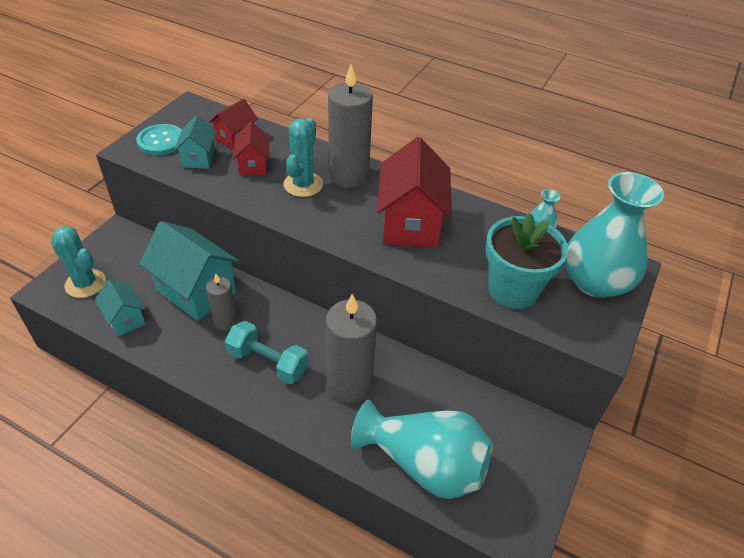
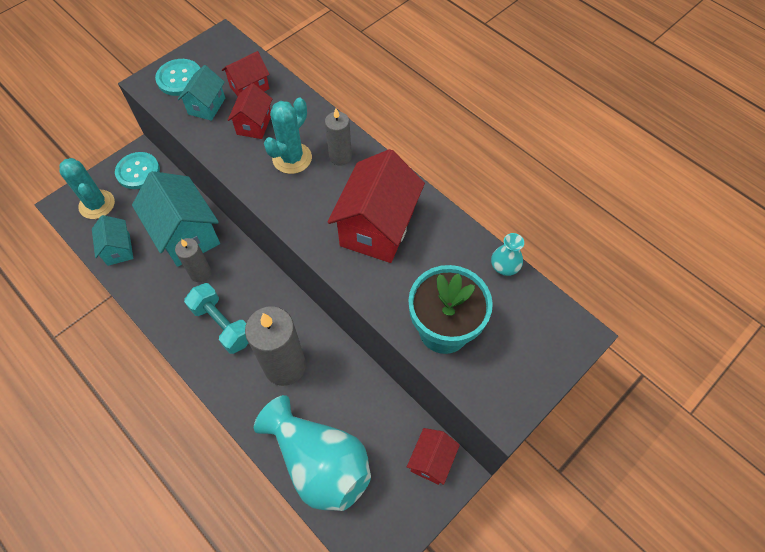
camera: 20 degrees right, 15 degrees up
(122, 246) = (138, 171): none -> turquoise button
(348, 176) = (340, 156): grey candle -> grey candle, size x0.56
(532, 432) = (431, 461): none -> red house
(595, 282) = (533, 341): turquoise vase -> none

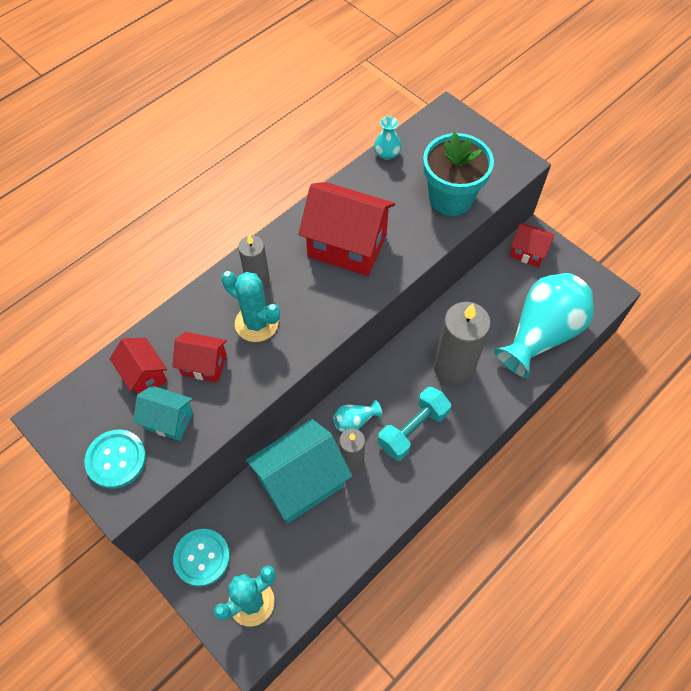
camera: 90 degrees left, 0 degrees up
(118, 249) = (319, 559): turquoise house -> none
(237, 275) = (355, 421): none -> turquoise vase

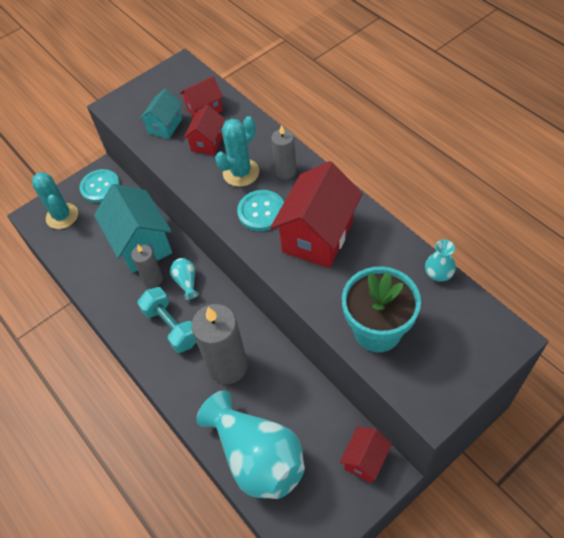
camera: 100 degrees right, 5 degrees down
(116, 459) = (142, 102): turquoise button -> turquoise button (261, 211)

